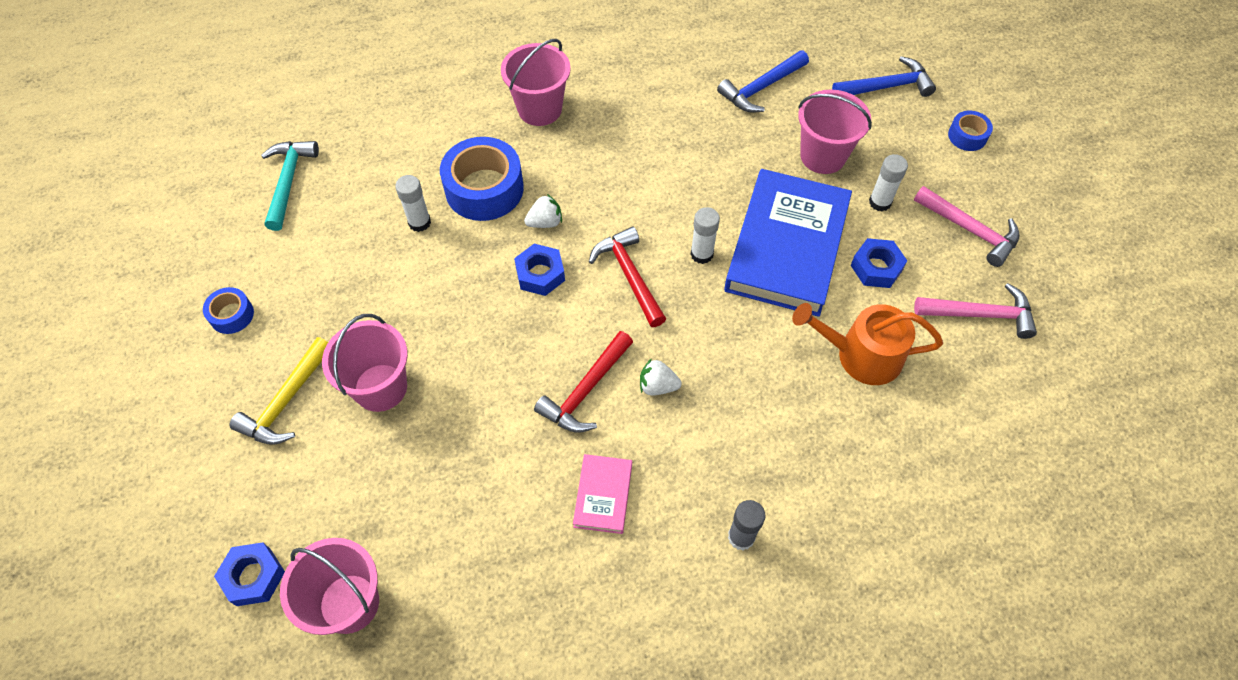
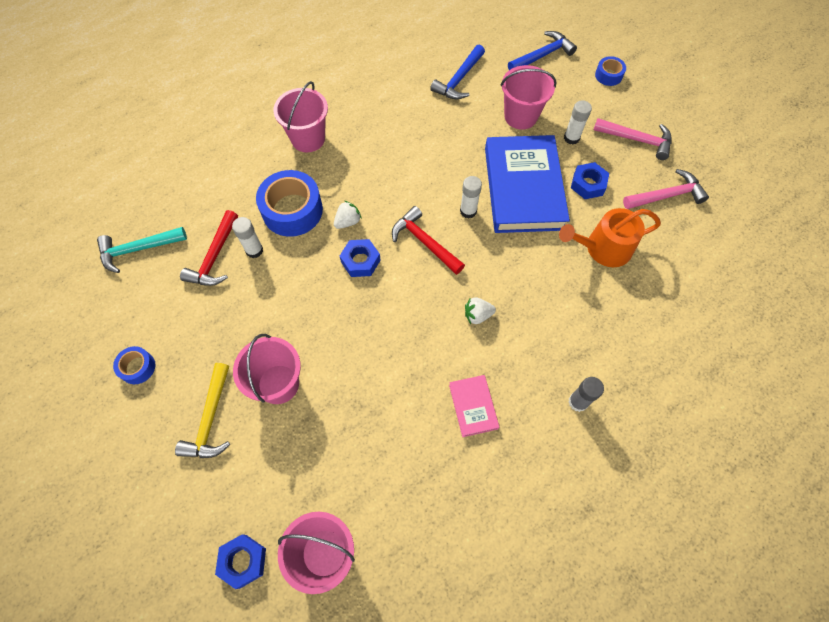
camera: 20 degrees left, 5 degrees up
(288, 181) = (138, 249): turquoise hammer -> turquoise hammer turned 90 degrees counterclockwise
(585, 391) = (429, 336): red hammer -> red hammer (214, 257)

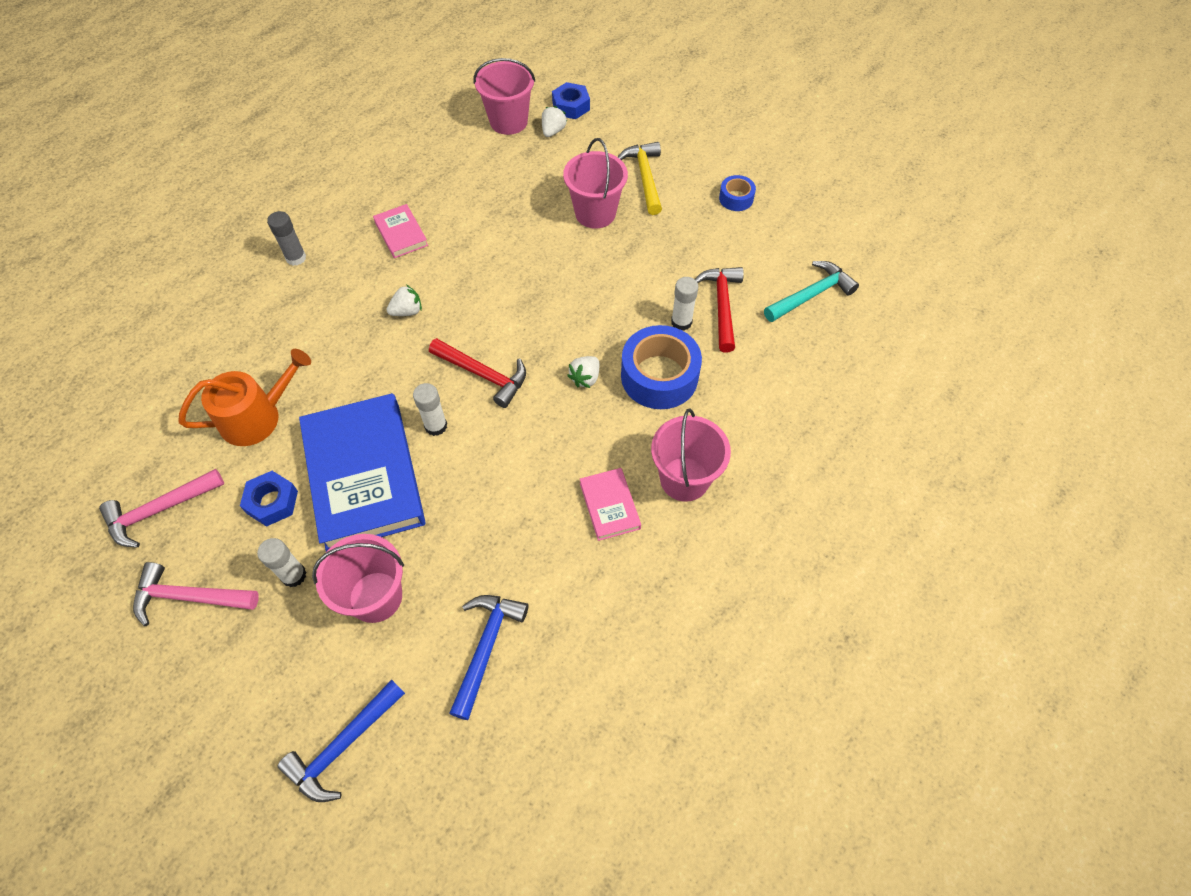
camera: 165 degrees right, 5 degrees down
(279, 520) = (553, 131): none -> white strawberry
(360, 261) = (554, 337): blue nut -> none
(363, 134) = (609, 506): none -> pink book
(608, 75) = (222, 727): blue tape -> none

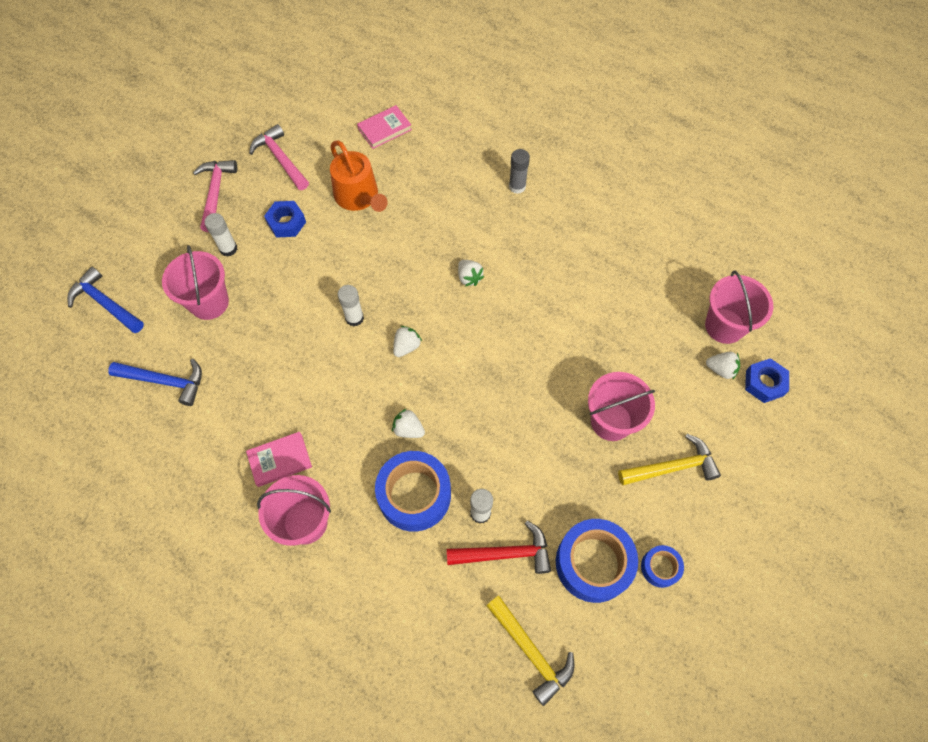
camera: 85 degrees right, 5 degrees up
(364, 475) = (309, 276): blue book -> none
(401, 234) = (556, 258): pink book -> pink book (384, 129)
(484, 375) = (406, 346): red hammer -> white strawberry
(732, 242) = (593, 563): none -> blue tape
(811, 295) = (531, 652): turquoise hammer -> yellow hammer

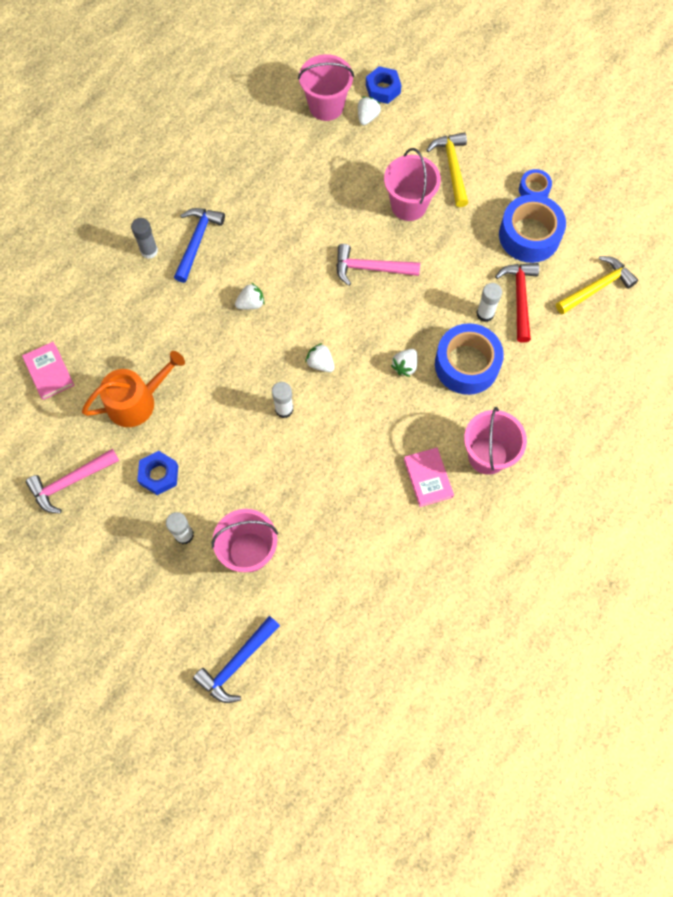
camera: 85 degrees left, 5 degrees up
(165, 381) = (337, 590): blue hammer -> blue hammer (197, 241)
(216, 192) = (105, 552): pink hammer -> pink hammer (370, 268)

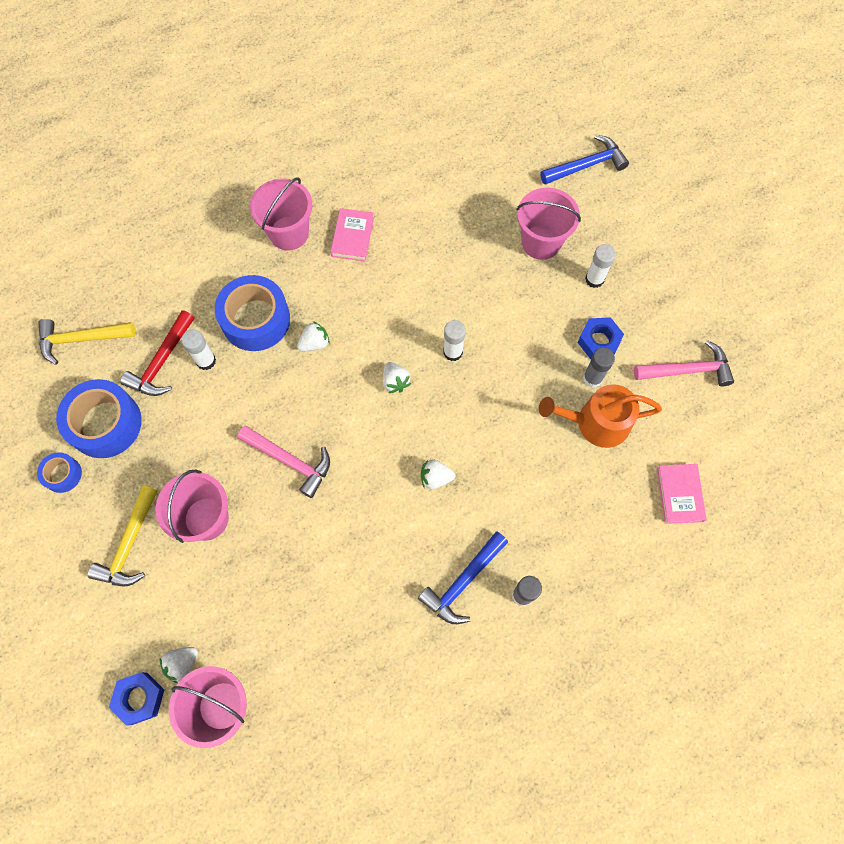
camera: 155 degrees left, 0 degrees up
(153, 438) = (592, 378): none -> grey glue stick

